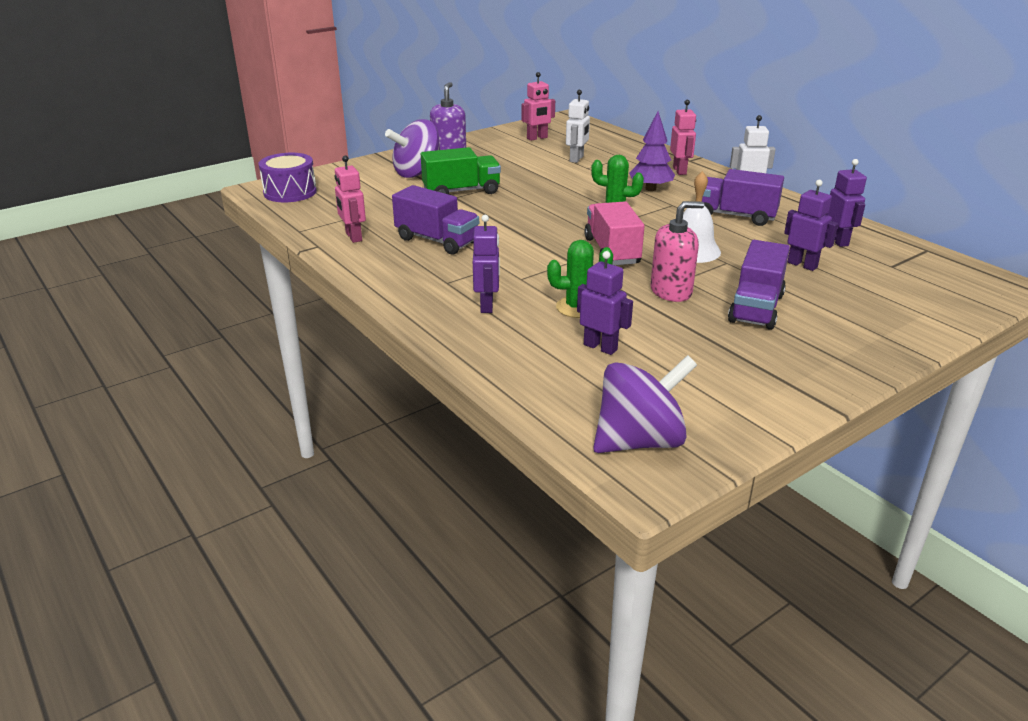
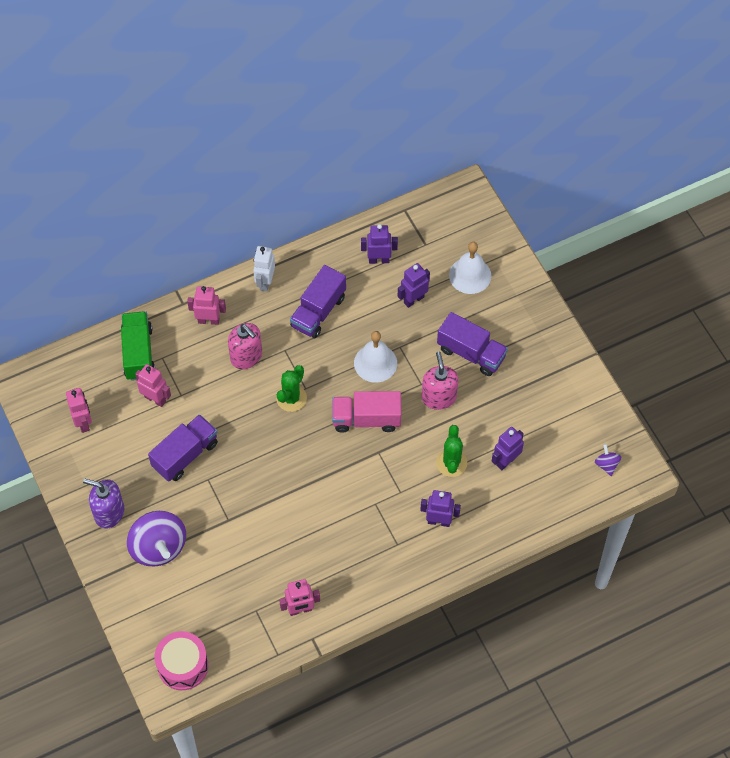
camera: 80 degrees left, 30 degrees up
(290, 192) = (183, 665): purple drum -> pink drum
(437, 240) = (321, 544): purple truck -> purple truck (185, 455)
(461, 191) = (216, 513): green truck -> green truck (138, 353)
(576, 159) = (155, 399): white robot -> pink robot
(639, 441) = (606, 464): purple spinning top -> purple spinning top, size x0.45
(650, 189) = (246, 356): purple tree -> pink soap dispenser
(878, 298) = (470, 275): none -> white bell

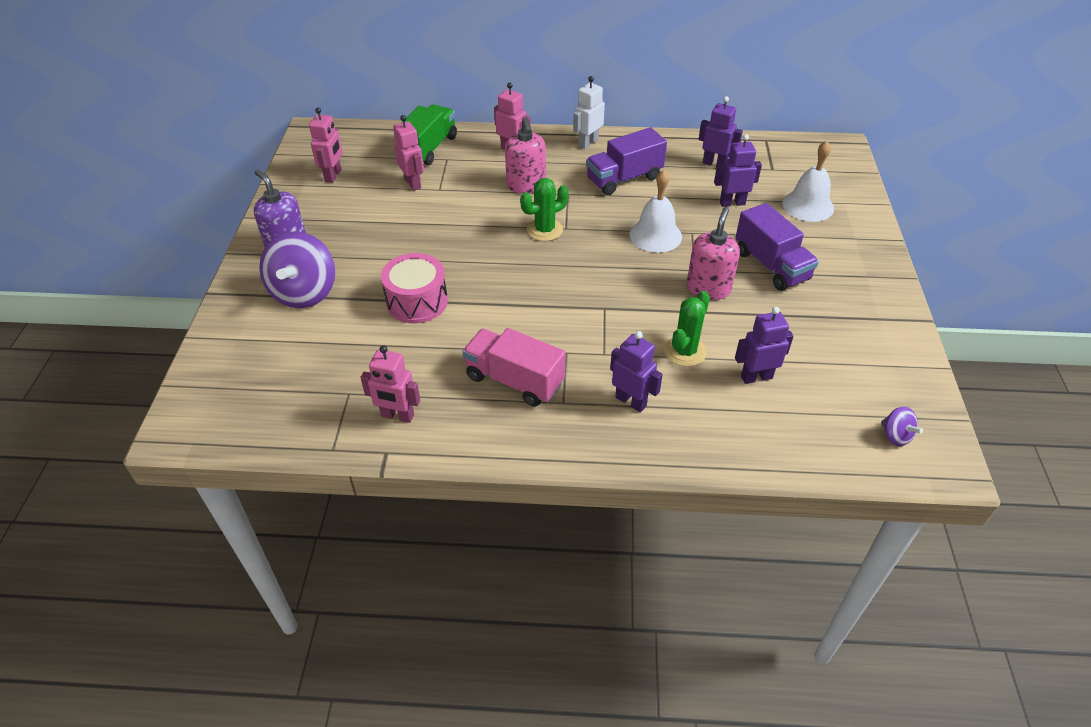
camera: 30 degrees right, 15 degrees down
(183, 665) = (222, 409): pink drum -> pink drum (417, 301)
(185, 455) = (401, 232): purple truck -> none
(366, 419) = (612, 275): pink truck -> pink truck (514, 380)
(606, 464) = (895, 436): purple spinning top -> purple spinning top turned 135 degrees clockwise

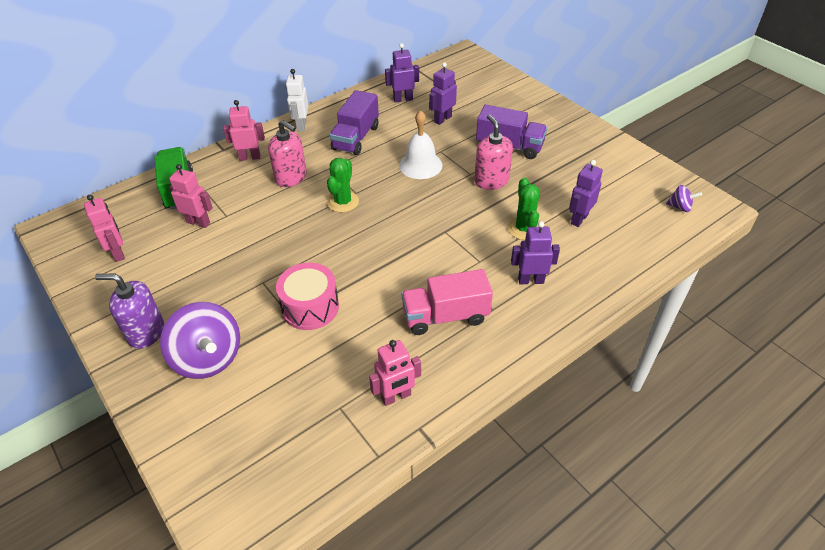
camera: 40 degrees left, 0 degrees up
(808, 205) = (487, 98): white bell -> none

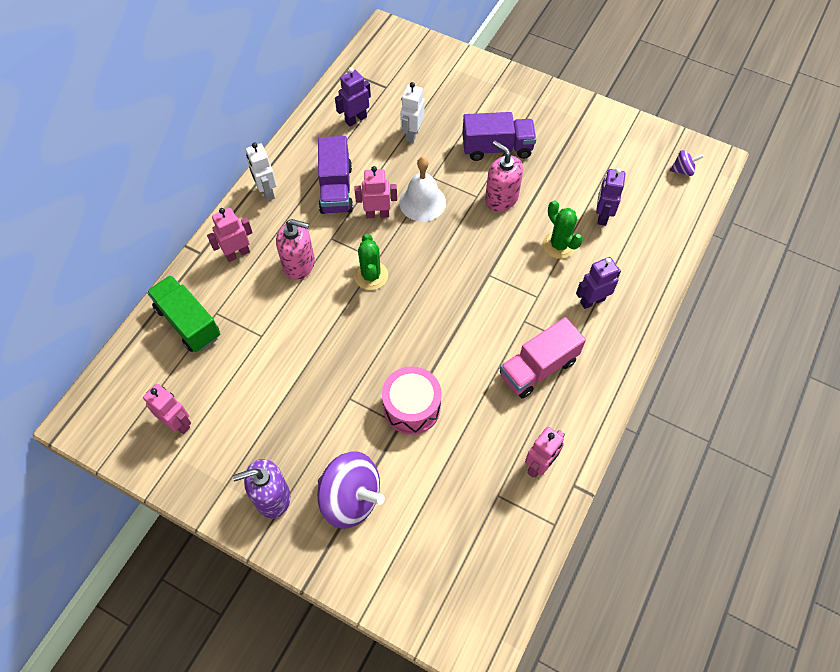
camera: 25 degrees left, 15 degrees up
(198, 222) = (238, 355): pink robot -> pink robot (377, 214)
(442, 119) = (412, 134): purple robot -> white robot

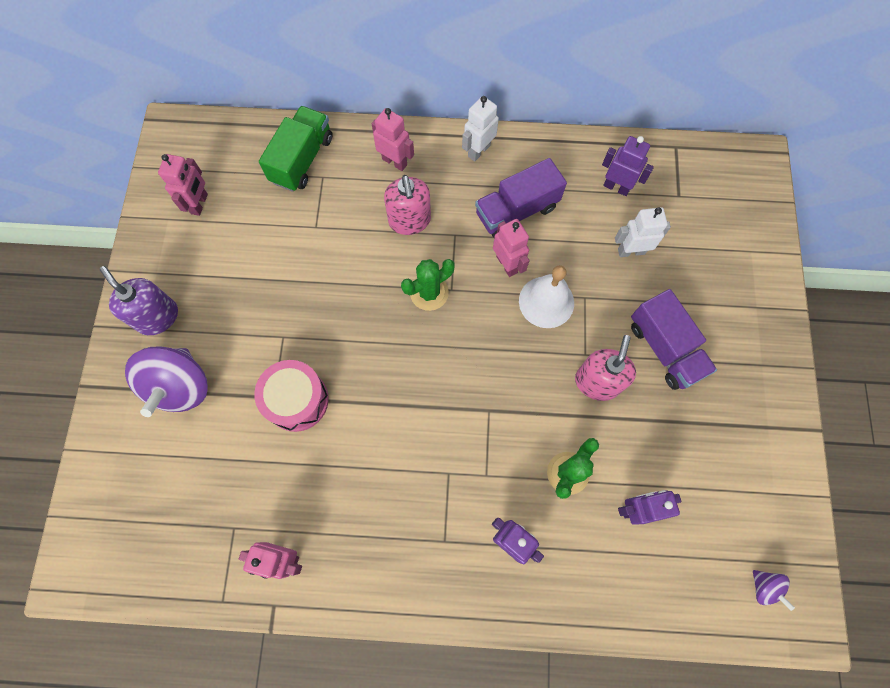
camera: 65 degrees right, 10 degrees up
(538, 368) = (397, 512): pink truck -> none

